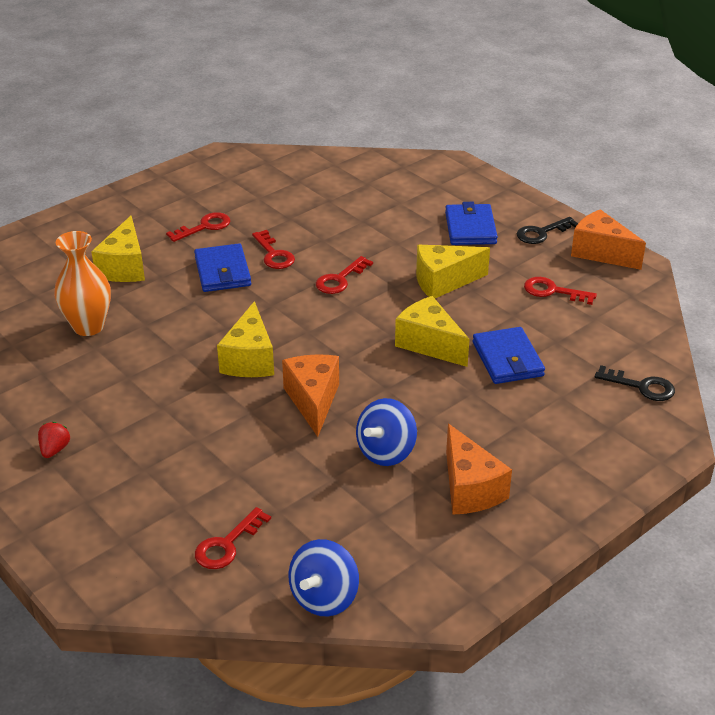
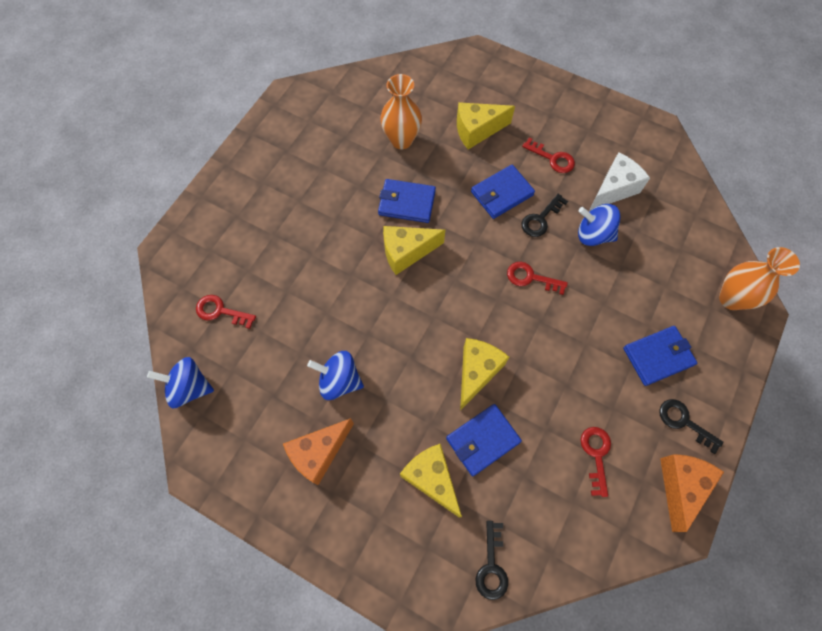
camera: 70 degrees right, 30 degrees up
(54, 449) = (275, 178): red strawberry -> none
(181, 343) = (406, 203): none -> blue wallet
(272, 200) = (613, 189): none -> white cheese
(273, 254) = (540, 219): red key -> black key
(313, 401) = (377, 311): orange cheese -> none
(315, 227) = (593, 234): none -> blue spinning top
(434, 172) = (731, 298): none -> orange vase
(443, 282) = (565, 358): yellow cheese -> yellow cheese (431, 478)

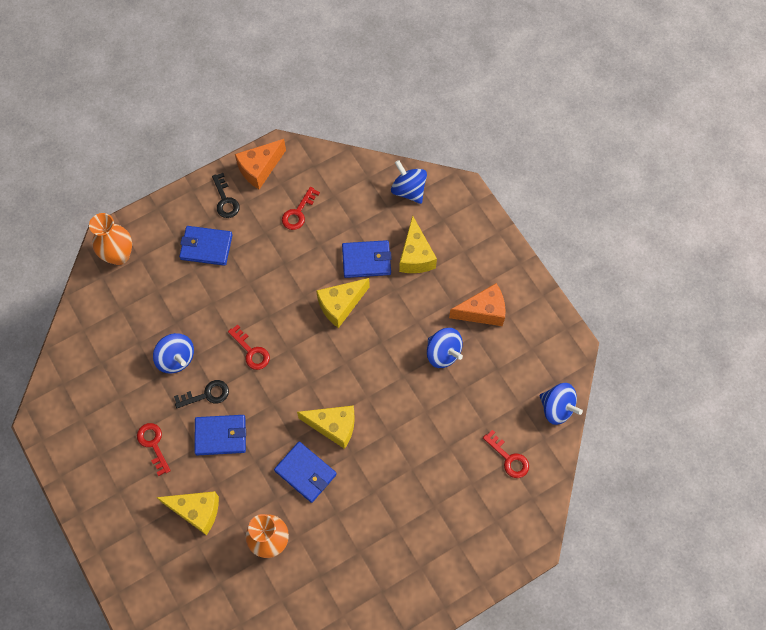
camera: 150 degrees left, 0 degrees up
(491, 566) = (408, 190): black key -> blue spinning top
(613, 189) = (127, 387): white cheese -> none

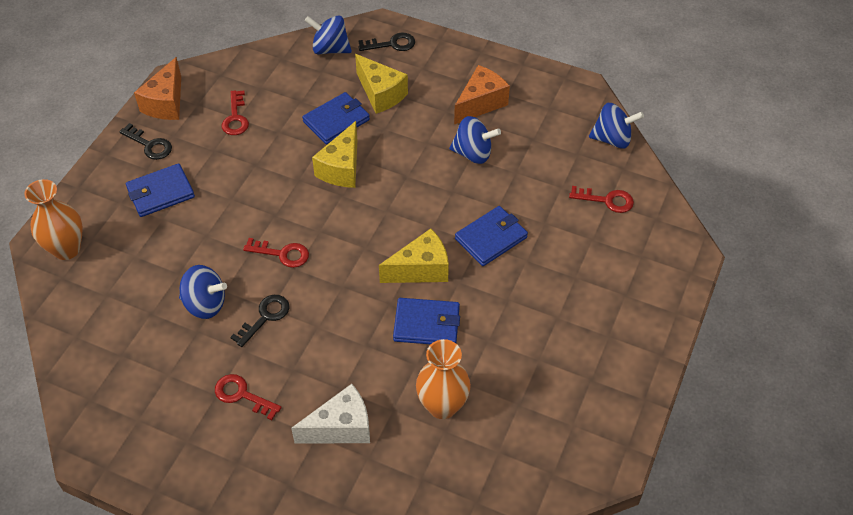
camera: 35 degrees left, 15 degrees down
(196, 511) = (341, 428): yellow cheese -> white cheese
(221, 436) = (310, 344): blue wallet -> blue wallet (491, 238)
(457, 214) = (391, 44): none -> black key

